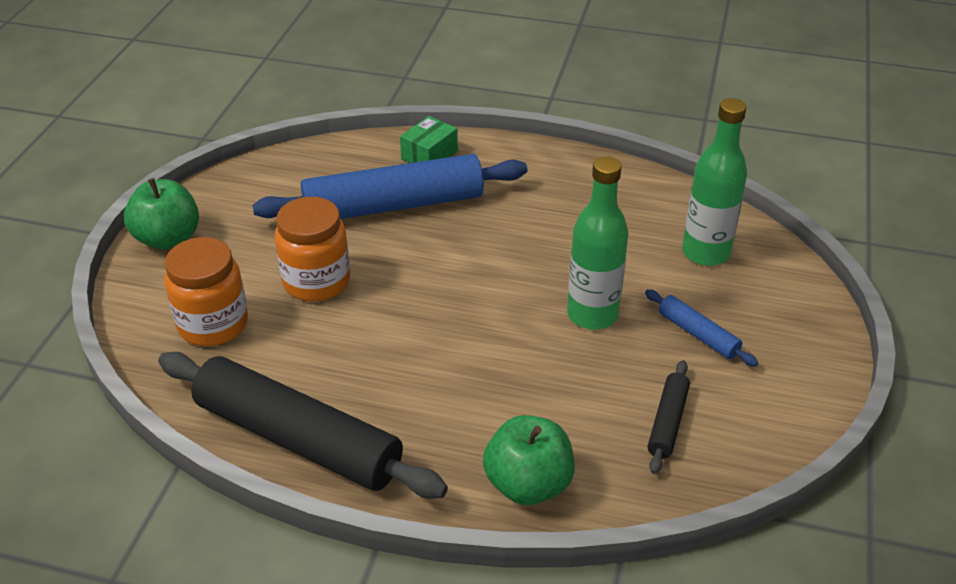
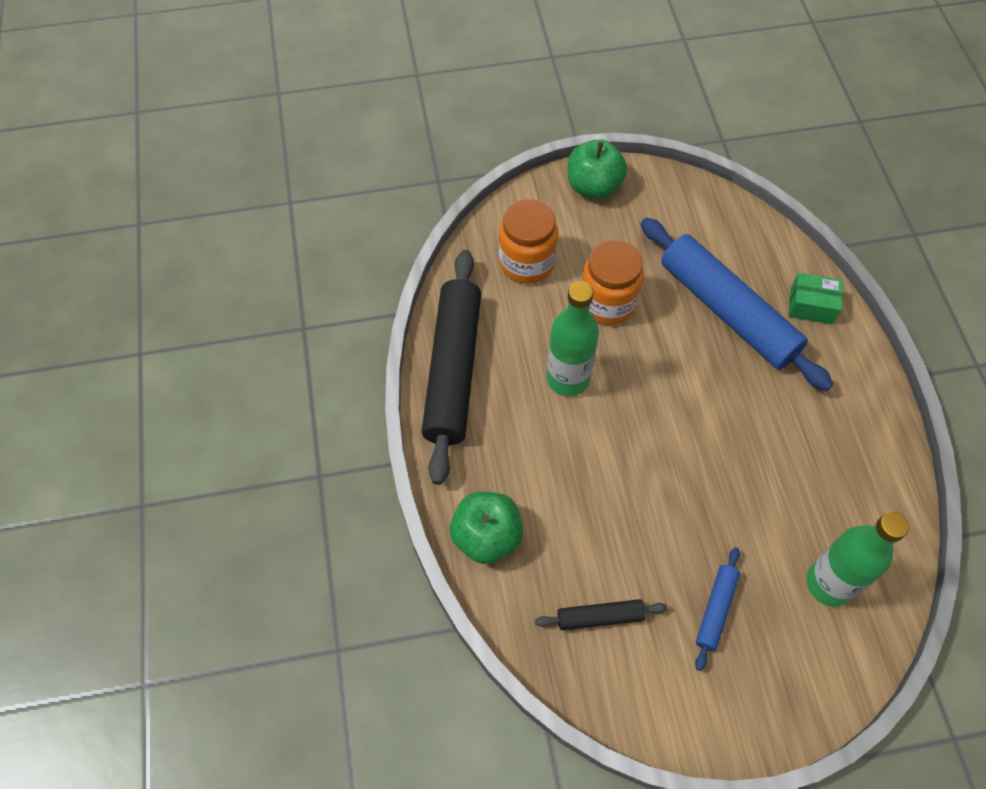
camera: 65 degrees right, 20 degrees up
(592, 315) = (689, 516): green bottle -> green bottle (568, 378)

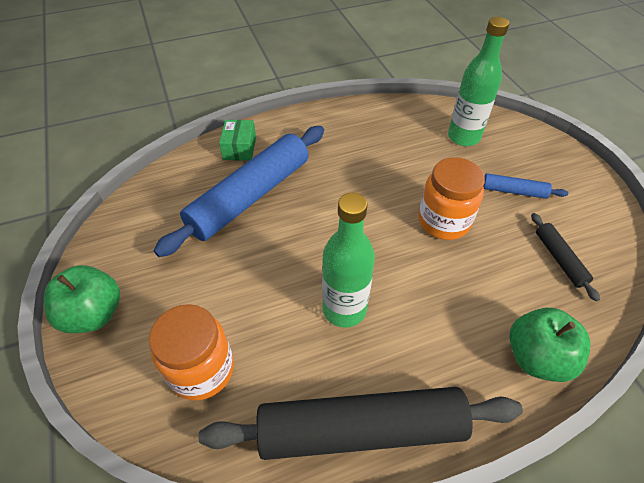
camera: 100 degrees left, 10 degrees down
(607, 303) = (250, 285): orange jar -> orange jar (443, 221)

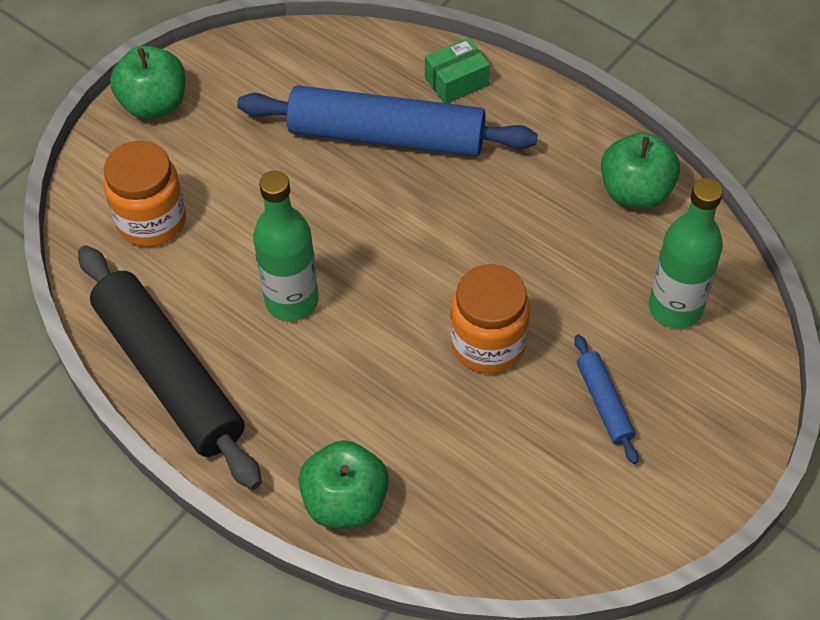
camera: 60 degrees right, 5 degrees up
(377, 117) = (635, 192): none -> green apple
(559, 259) = (512, 489): black rolling pin -> none

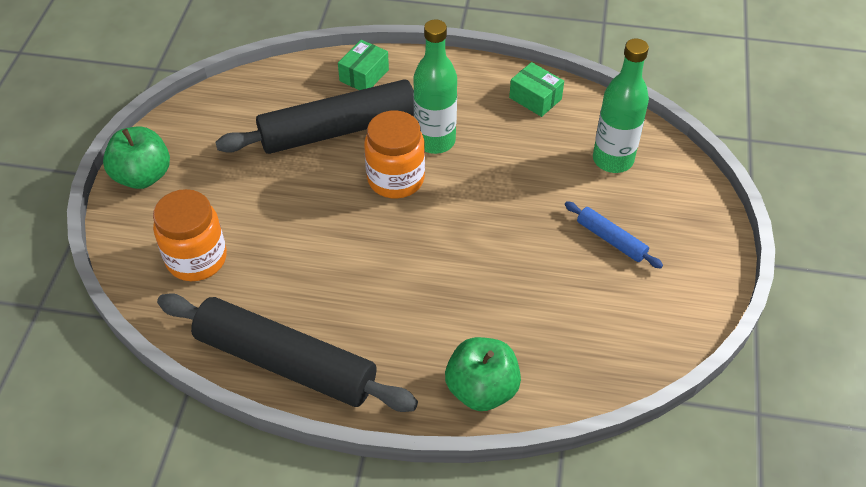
camera: 30 degrees left, 5 degrees down
(291, 301) = (345, 269): green bottle -> green bottle (435, 141)
(386, 136) = (339, 130): blue rolling pin -> black rolling pin
(488, 344) = (506, 236): orange jar -> orange jar (396, 179)
(635, 192) = (535, 98): green apple -> green box

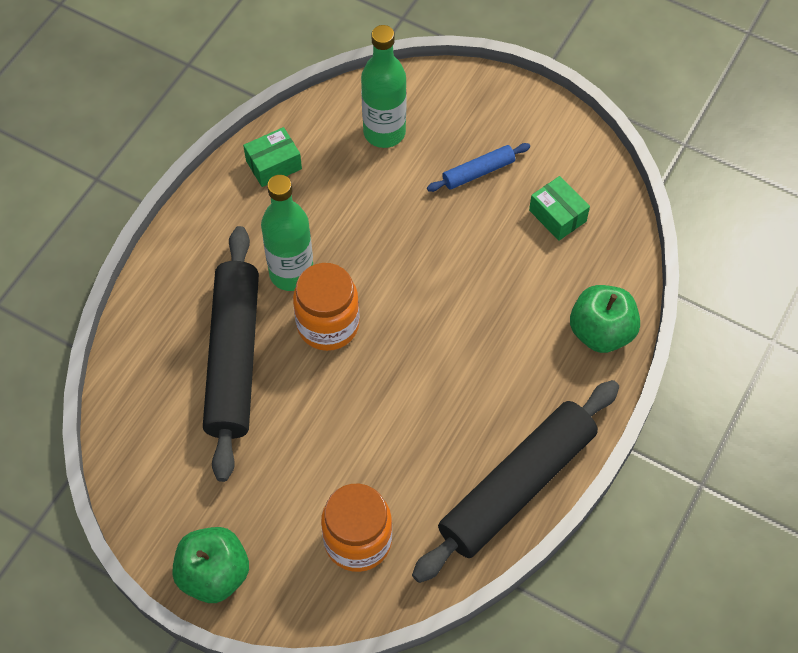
camera: 70 degrees left, 10 degrees up
(364, 75) = (162, 310): green box -> green box (557, 216)

